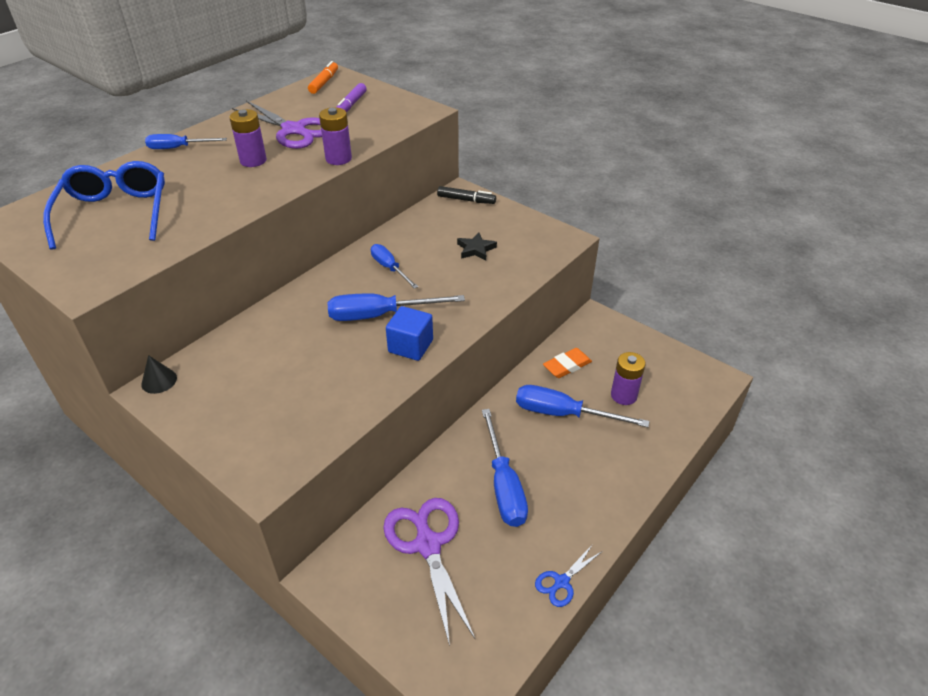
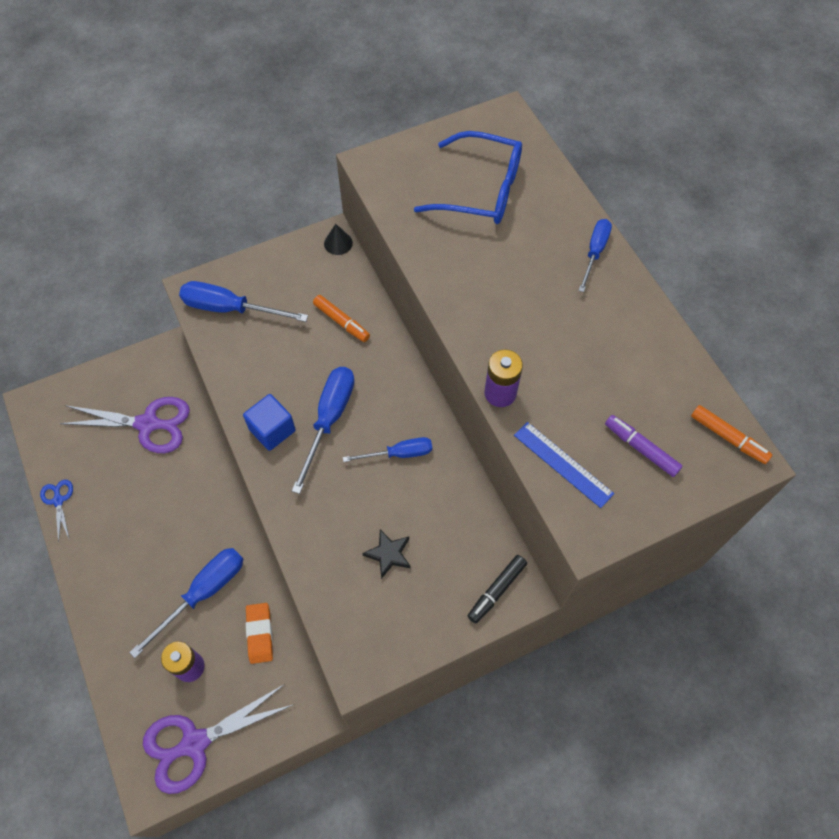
camera: 115 degrees right, 20 degrees up
(253, 160) = (534, 312): purple battery -> none
(266, 343) = (341, 322): none -> orange marker
(293, 130) = (593, 367): purple scissors -> purple scissors (195, 743)
(381, 126) = (563, 464): none -> blue ruler
(503, 485) = (162, 501): blue screwdriver -> blue screwdriver (230, 308)

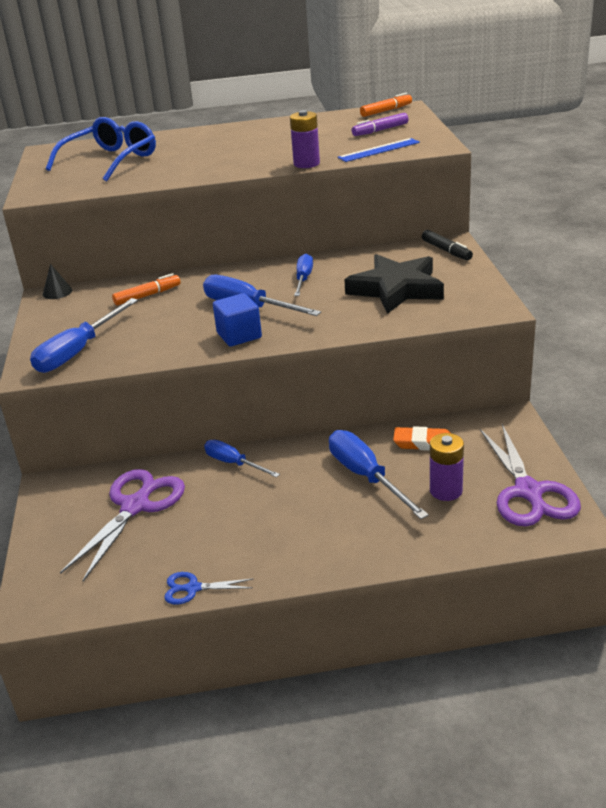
camera: 70 degrees left, 30 degrees down
(388, 554) = (396, 289): black star -> black star, size x2.18
(595, 252) = (208, 132): blue screwdriver -> blue screwdriver (233, 463)

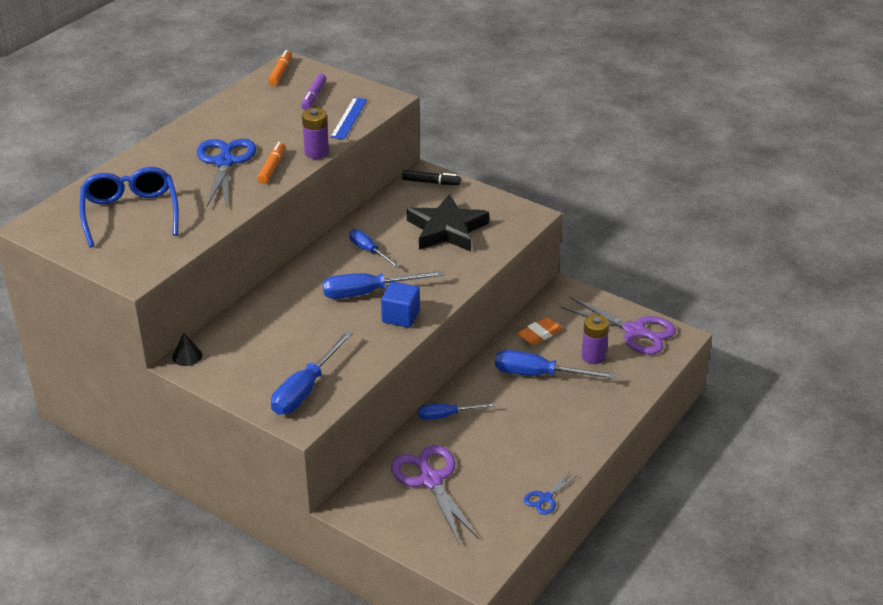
camera: 50 degrees left, 5 degrees up
(78, 351) = (305, 389): blue screwdriver -> blue screwdriver turned 45 degrees clockwise
(147, 295) = (272, 321): orange marker -> orange marker (272, 167)
(230, 151) = (225, 162): none -> blue scissors

